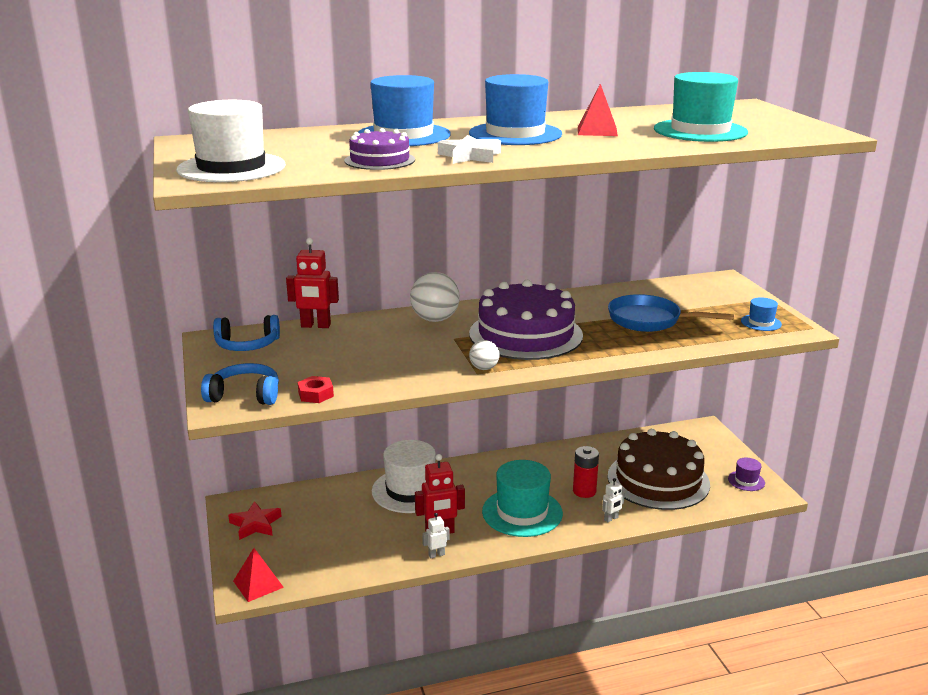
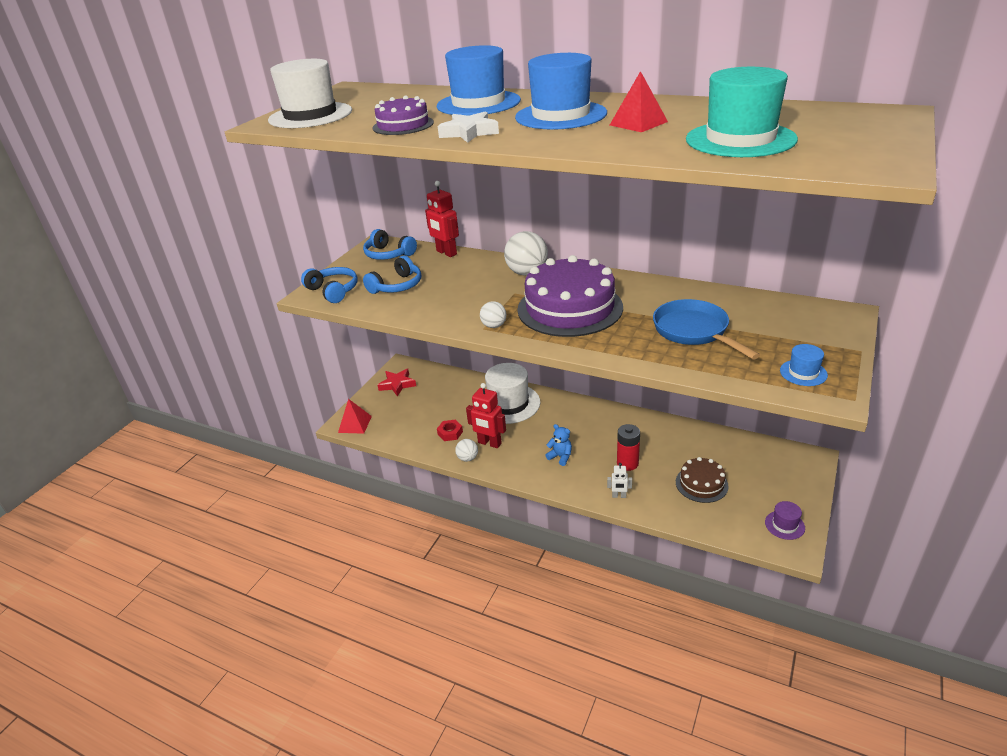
camera: 45 degrees right, 10 degrees up
(315, 394) = (367, 305): red nut -> red nut (450, 433)
(316, 368) = (397, 286): none -> blue headphones
(436, 555) = (467, 458): white robot -> white ball
(522, 512) = (560, 457): turquoise hat -> blue teddy bear
(658, 480) = (701, 484): brown cake -> brown cake, size x0.52

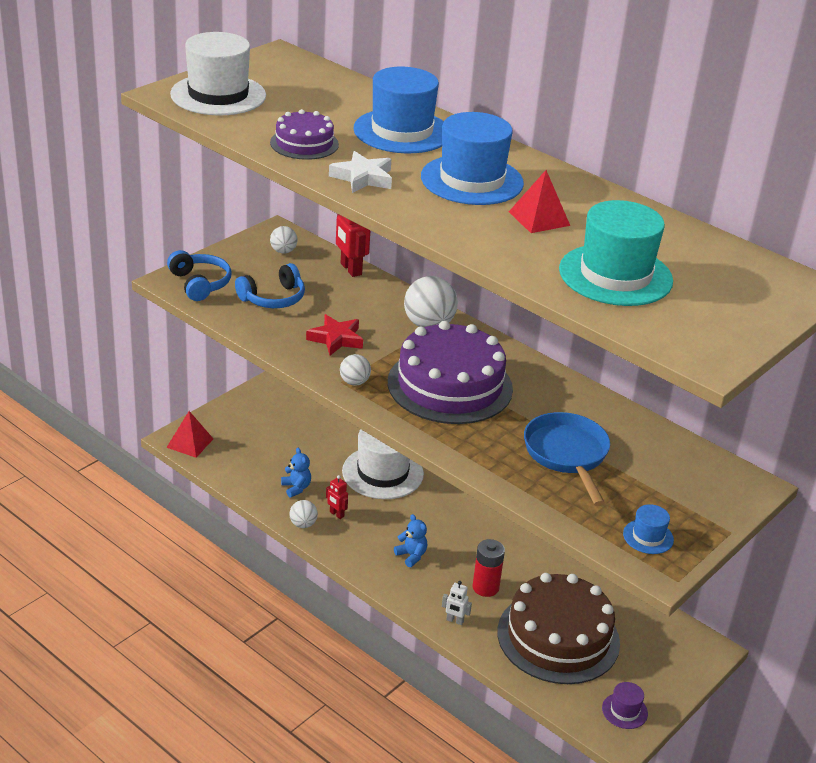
camera: 10 degrees right, 0 degrees up
(389, 254) = (283, 251): blue headphones -> white ball
(397, 384) = (260, 408): red star -> red star (336, 339)
(450, 433) = (296, 488): red nut -> blue teddy bear
(489, 443) = (336, 514): red robot -> red robot, size x0.54
(701, 484) = (558, 637): brown cake -> brown cake, size x1.94

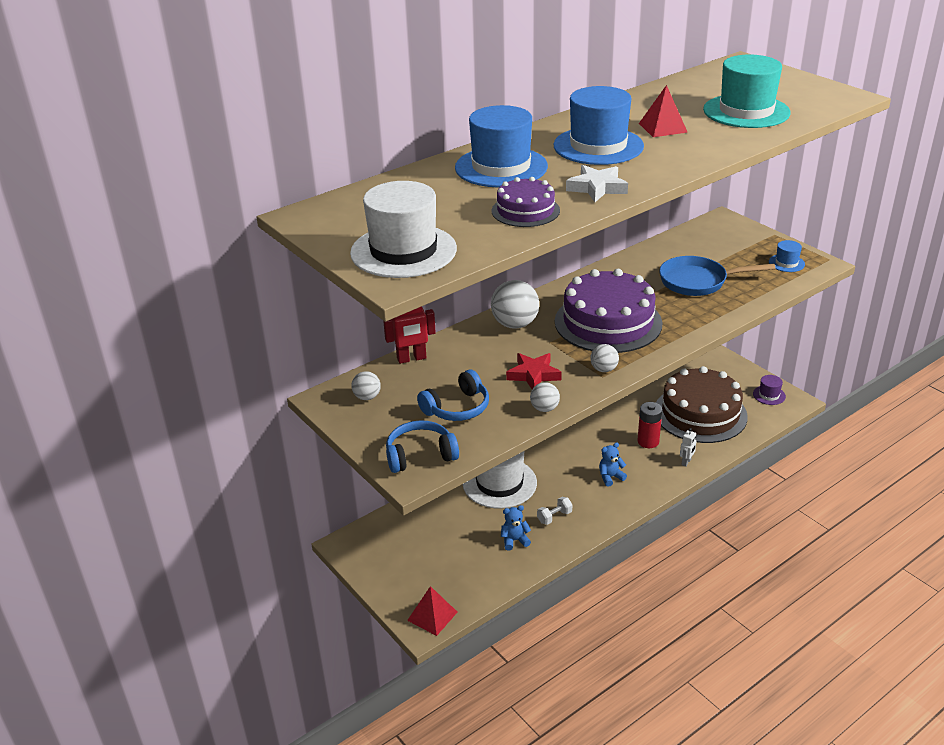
camera: 75 degrees left, 0 degrees up
(273, 298) = (457, 408): blue headphones -> blue headphones turned 75 degrees clockwise
(303, 524) = (567, 539): white ball -> white ball (544, 408)
(336, 514) = (554, 517): red robot -> white dumbbell

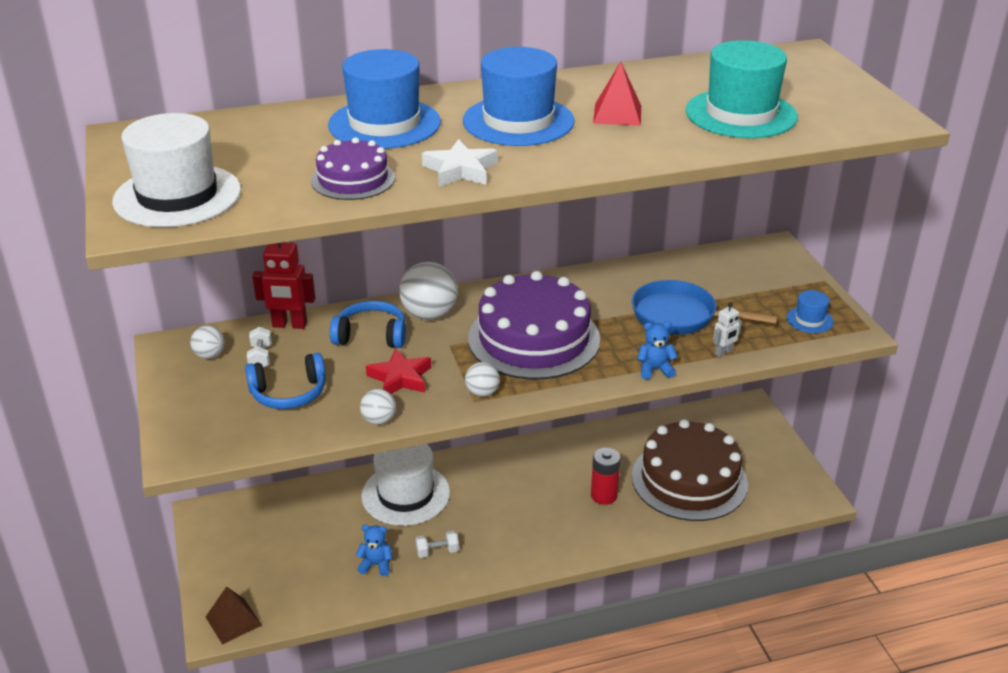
camera: 20 degrees right, 0 degrees up
(410, 388) = (260, 357): none -> white dumbbell
(420, 455) = (207, 435): blue headphones -> blue headphones (371, 336)
(432, 616) = (233, 621): red pyramid -> brown pyramid
(610, 477) = (531, 524): blue teddy bear -> blue teddy bear (655, 369)
(686, 462) = (632, 533): white robot -> white robot (723, 352)
(769, 395) = (790, 481): purple hat -> none

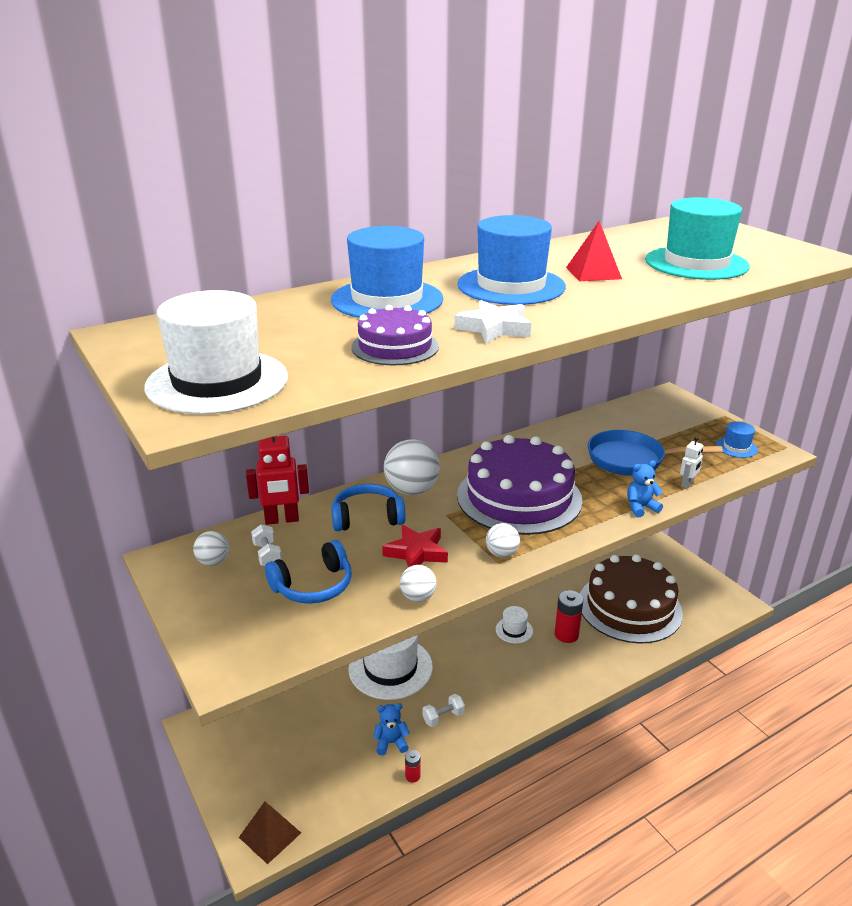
camera: 15 degrees left, 5 degrees down
(384, 598) = (412, 776): none -> red battery
(550, 481) = (514, 630): none -> white hat

